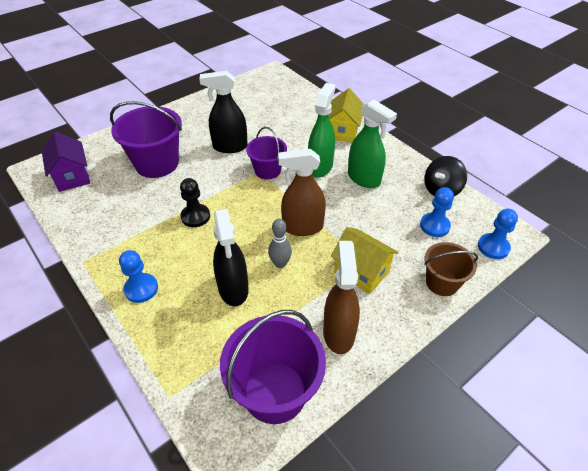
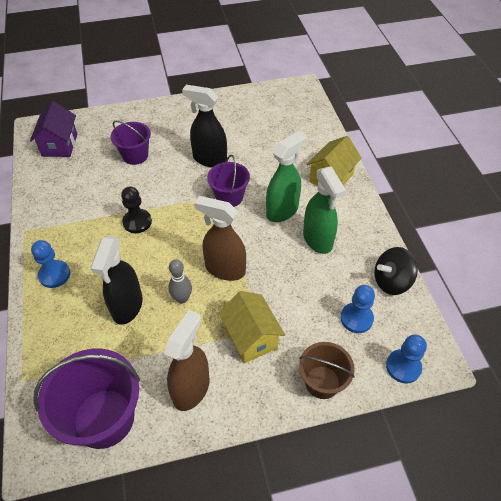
camera: 25 degrees right, 5 degrees up
(157, 163) = (135, 155): purple bucket -> purple bucket, size x0.60

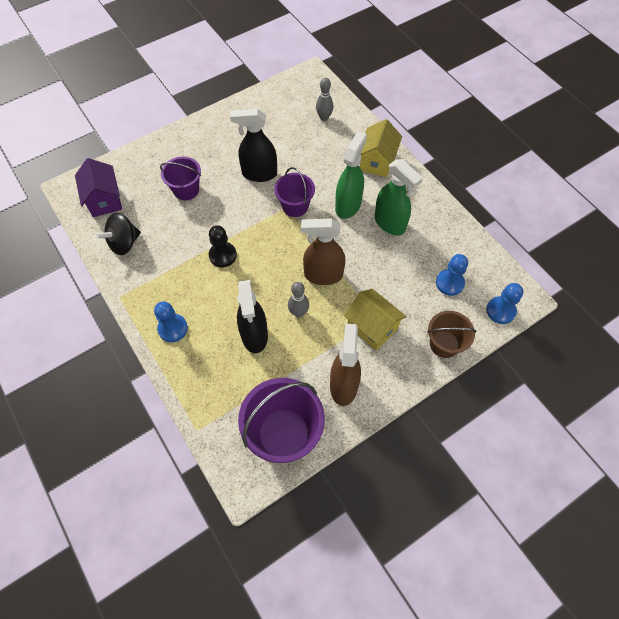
camera: 20 degrees left, 10 degrees up
(296, 126) = (324, 117): none -> grey bowling pin
(391, 281) = (465, 242): black spinning top -> black spinning top (124, 243)

